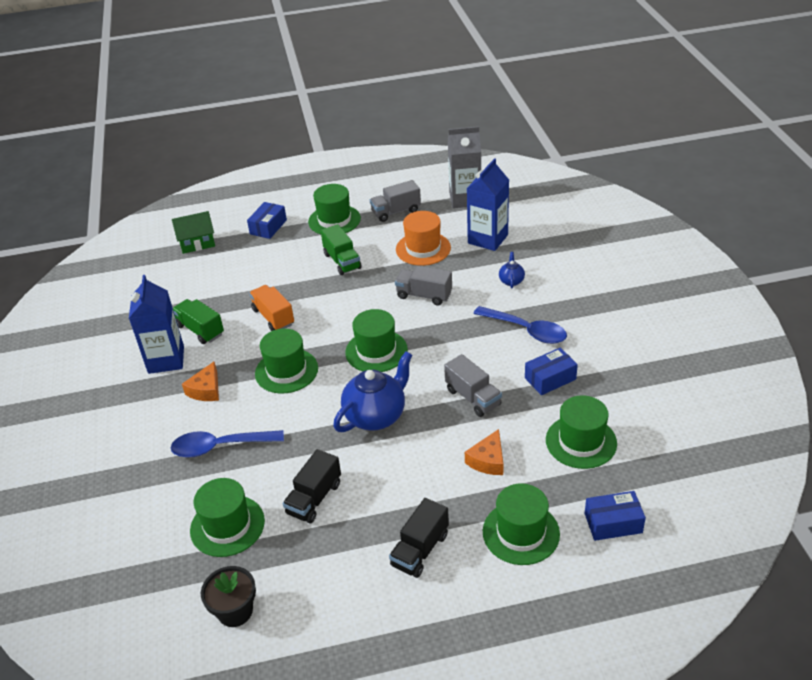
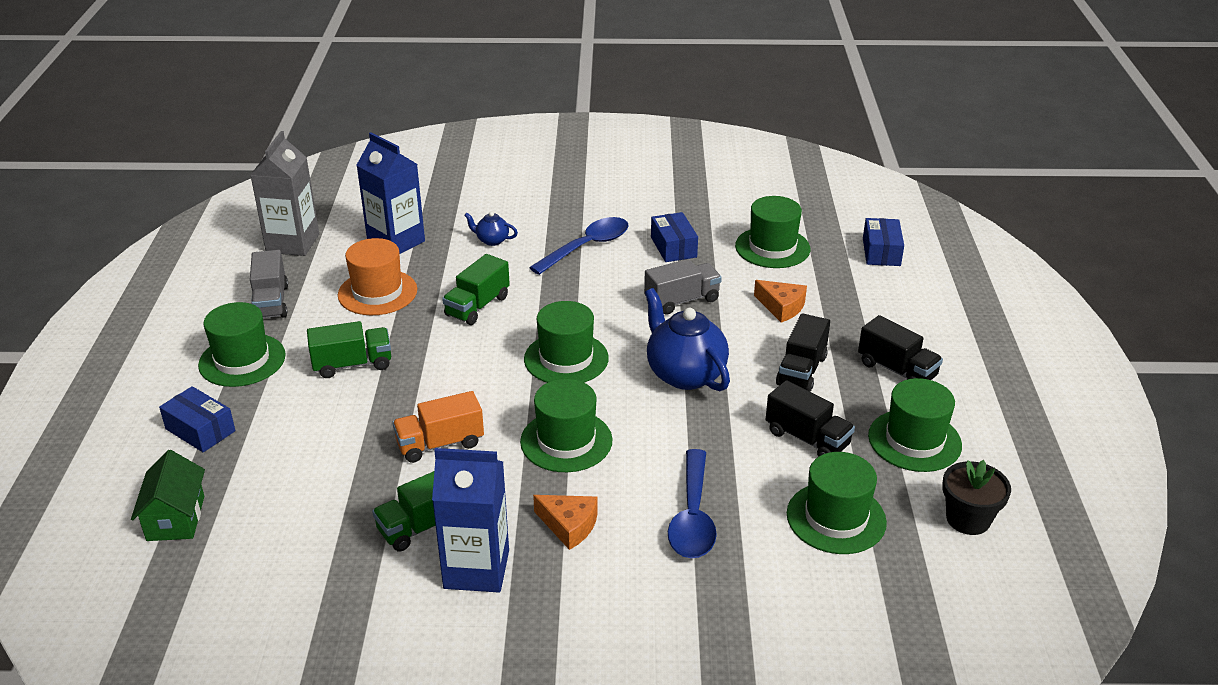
camera: 80 degrees left, 5 degrees down
(400, 484) = (801, 370): none -> black truck
(424, 295) = (477, 306): grey truck -> green truck
(521, 532) = (884, 304): green hat -> green hat (914, 440)

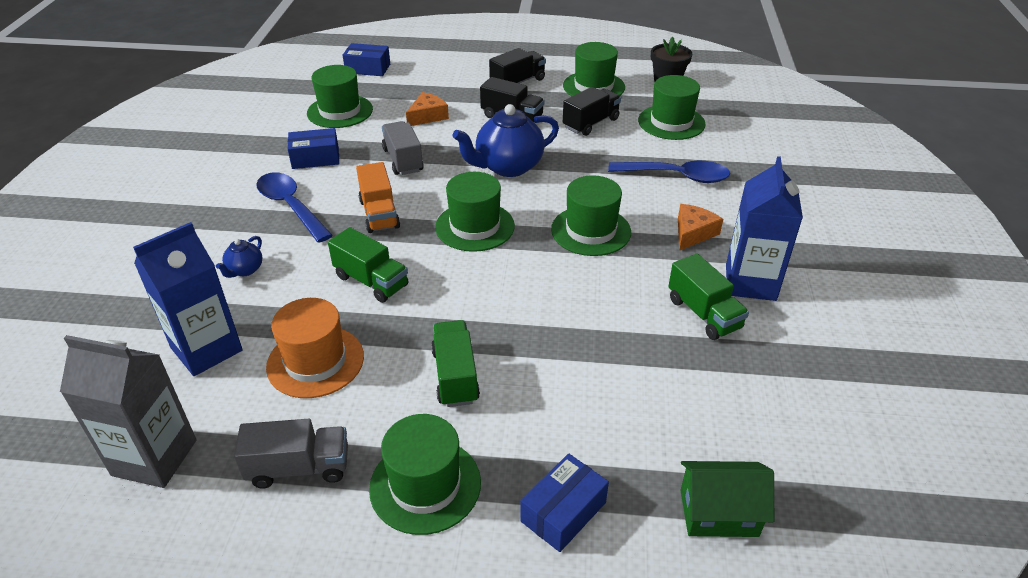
camera: 85 degrees left, 5 degrees up
(440, 444) = (593, 305): orange truck -> orange truck (379, 214)

